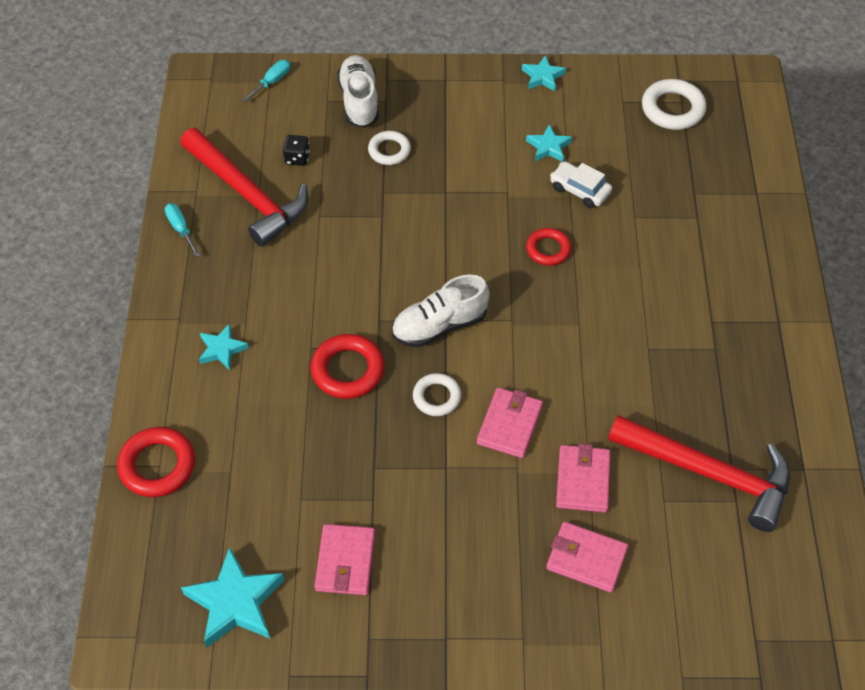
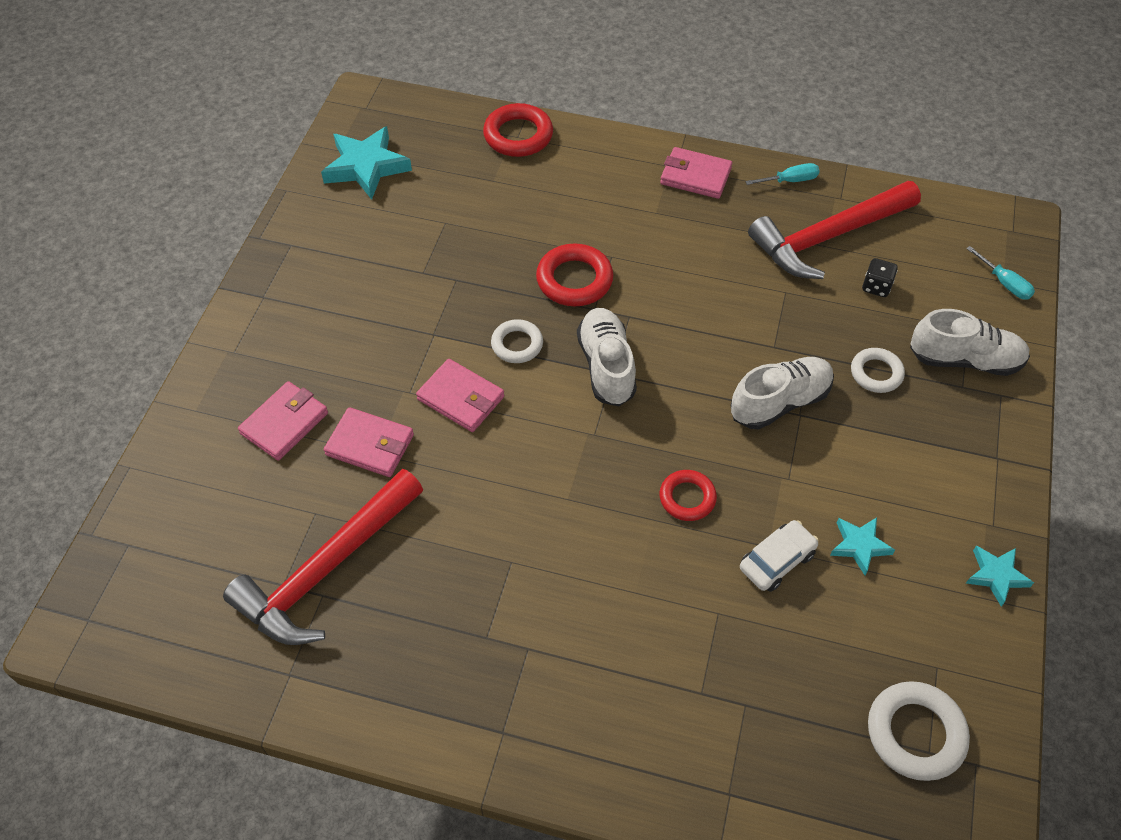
camera: 105 degrees right, 0 degrees up
(222, 349) = (630, 192): turquoise star -> none
(345, 562) = (369, 242): pink wallet -> pink wallet (695, 176)
(438, 205) = (779, 402): none -> white shoe

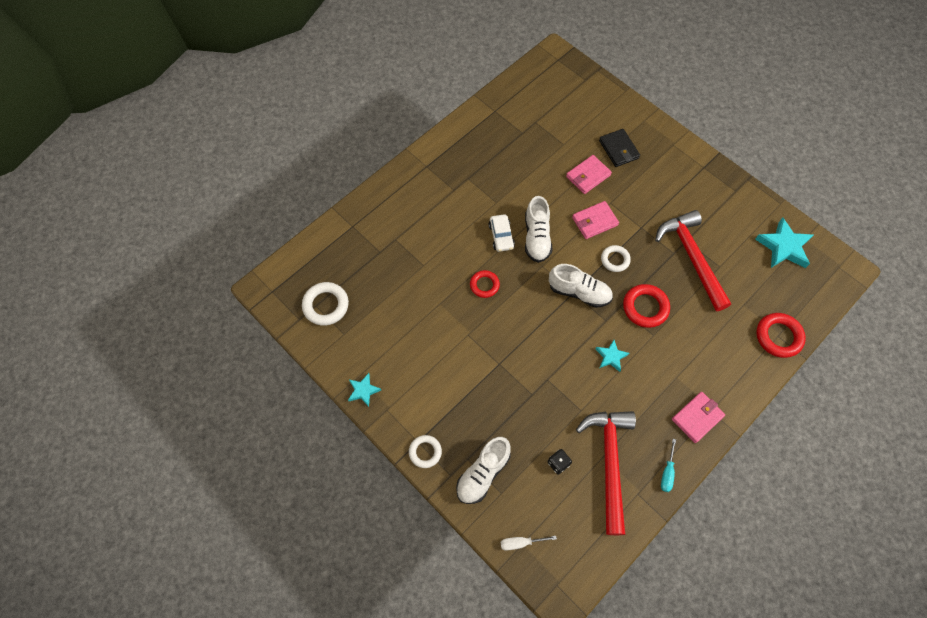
camera: 120 degrees right, 10 degrees up
(284, 423) = (618, 149): pink wallet -> black wallet
(327, 569) = (533, 138): red hammer -> red hammer (692, 258)
(777, 561) = (431, 302): white car -> white car (501, 236)
(779, 402) = (511, 359): white shoe -> white shoe (536, 237)
(859, 546) = (415, 342): turquoise star -> turquoise star (611, 356)
(876, 373) = (501, 419): white ring -> white ring (425, 452)
(1004, 283) = (520, 542): turquoise screwdriver -> white screwdriver

